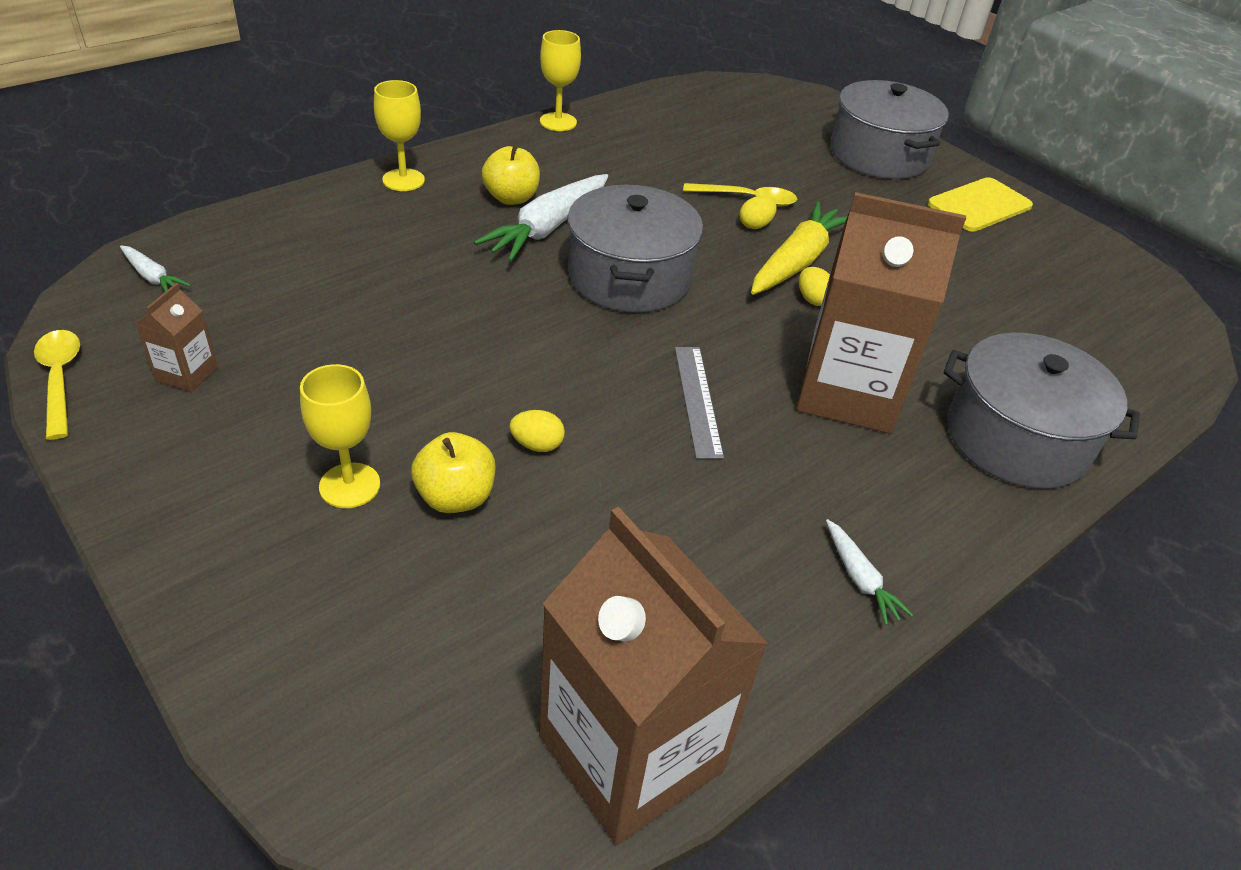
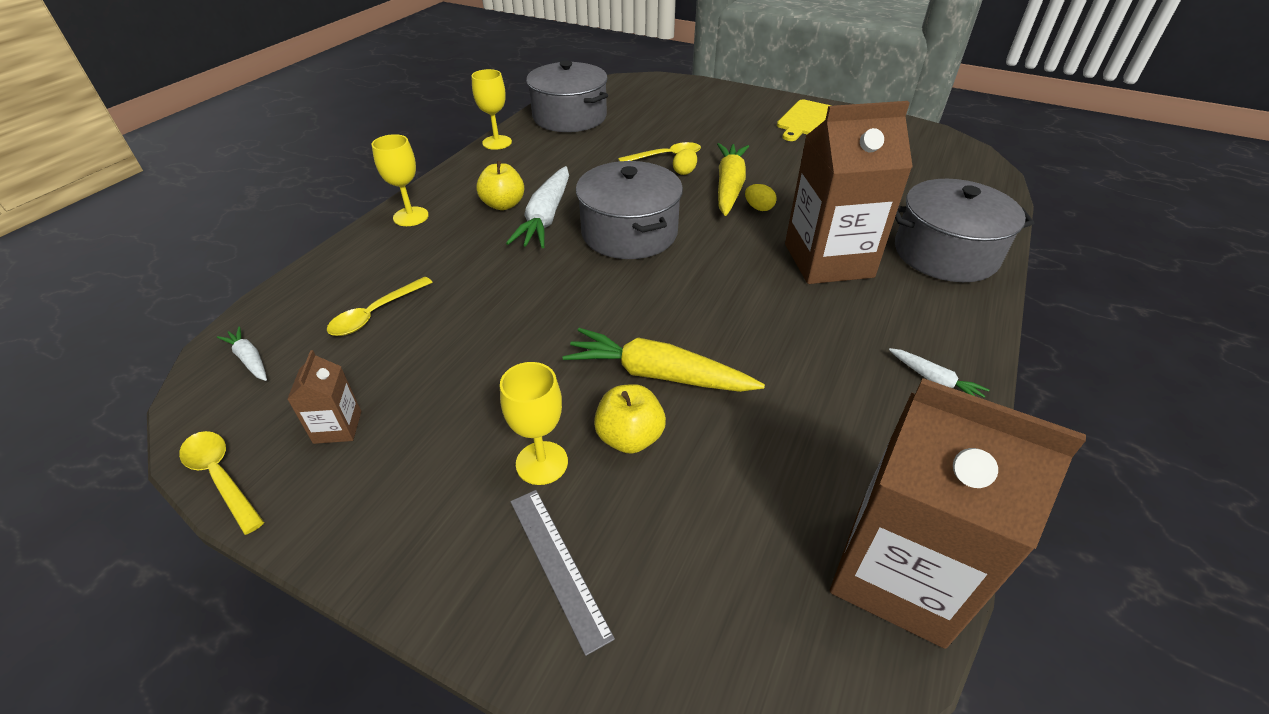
camera: 20 degrees left, 0 degrees up
(153, 277) = (249, 359): white carrot -> white carrot turned 150 degrees counterclockwise
(296, 274) = (375, 314): none -> yellow spoon
(537, 445) = (658, 374): yellow egg -> yellow carrot
(698, 400) = (741, 300): grey ruler -> grey ruler (558, 565)
(879, 155) = (724, 105): grey pot -> grey pot (569, 117)

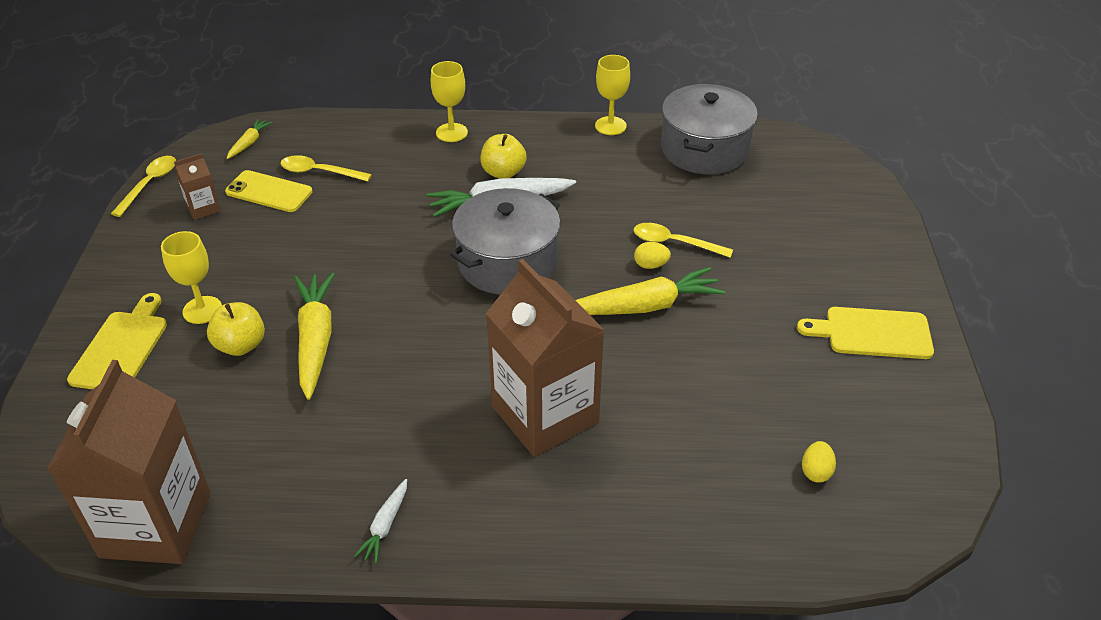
camera: 65 degrees right, 0 degrees up
(249, 359) = (249, 143): white carrot -> yellow carrot
(368, 360) = (269, 192): none -> yellow phone
(558, 565) = (122, 347): grey ruler -> yellow cutting board
(666, 156) = (674, 243): yellow spoon -> yellow spoon turned 150 degrees clockwise
(758, 208) = (615, 339): yellow egg -> yellow egg (816, 471)
(945, 253) = (621, 514): grey pot -> none

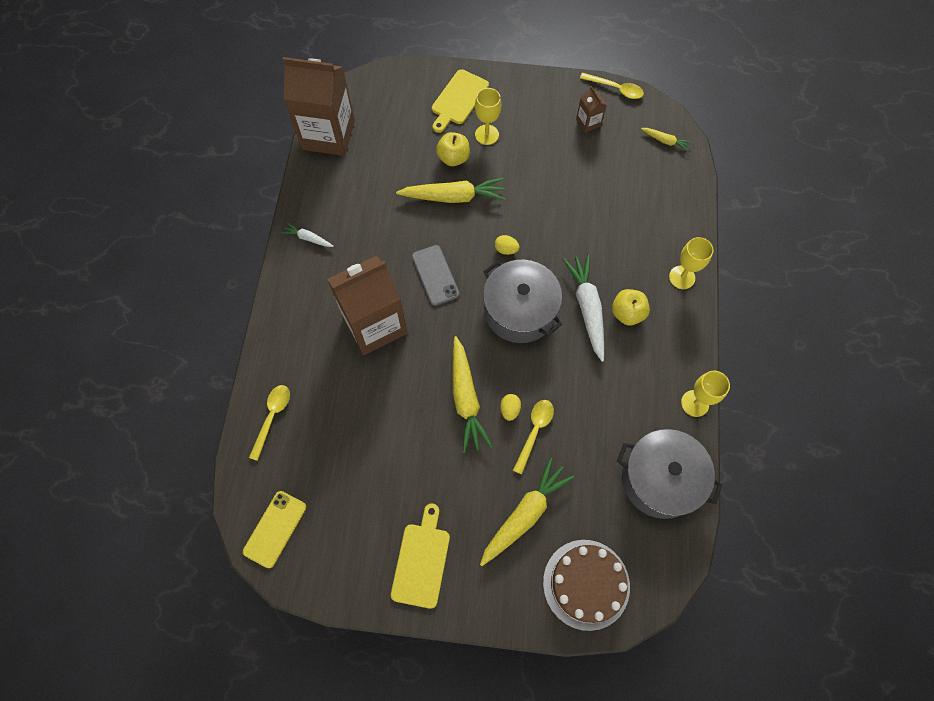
camera: 95 degrees right, 25 degrees up
(122, 347) = (458, 99): yellow cutting board -> yellow cutting board turned 105 degrees clockwise
(269, 192) = (606, 159): yellow phone -> yellow phone (275, 529)
(319, 172) = (629, 188): yellow spoon -> yellow spoon (272, 417)
(455, 351) = (435, 275): none -> grey phone
(779, 247) = (525, 514): none -> yellow carrot
(816, 471) = (304, 482): yellow egg -> yellow egg (506, 249)
(840, 199) = (586, 584): none -> brown cake

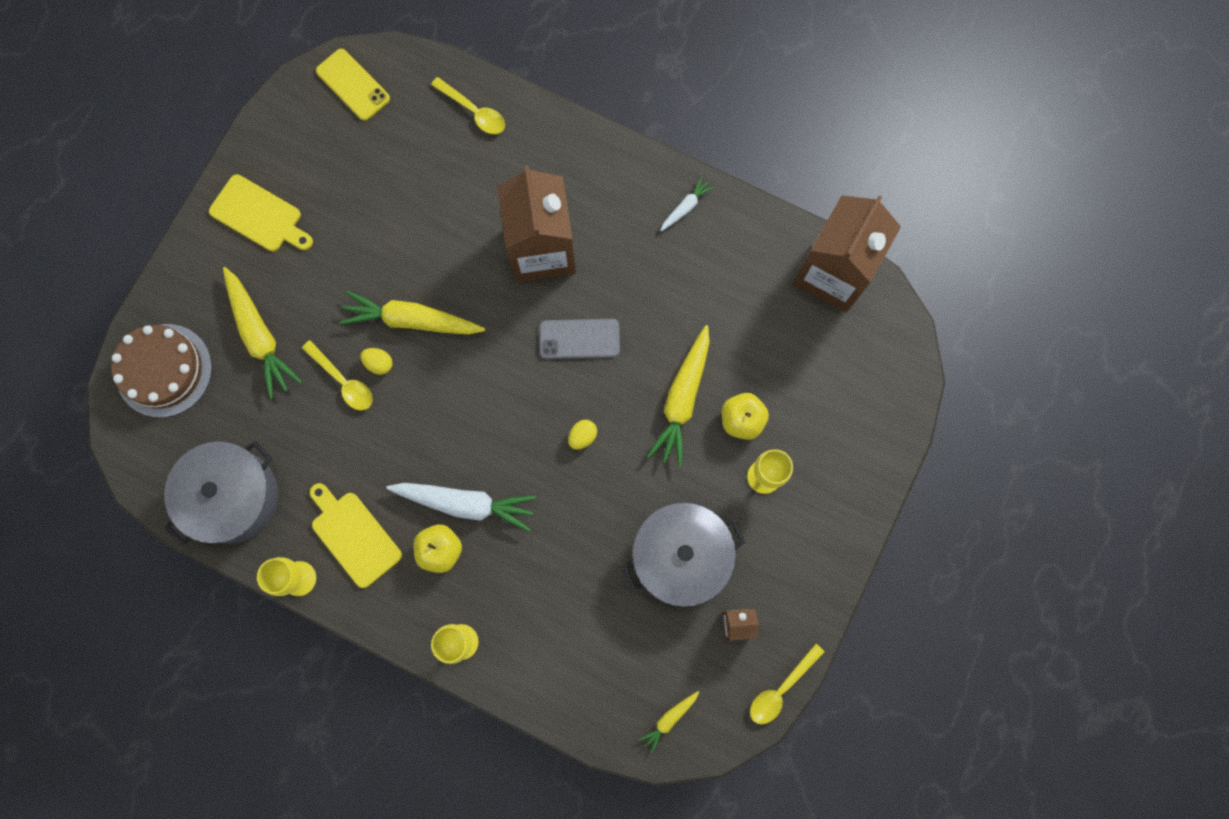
camera: 110 degrees right, 10 degrees up
(458, 99) = (835, 459): yellow cutting board -> yellow cutting board (354, 535)
(519, 310) = (494, 421): grey pot -> grey pot (681, 556)

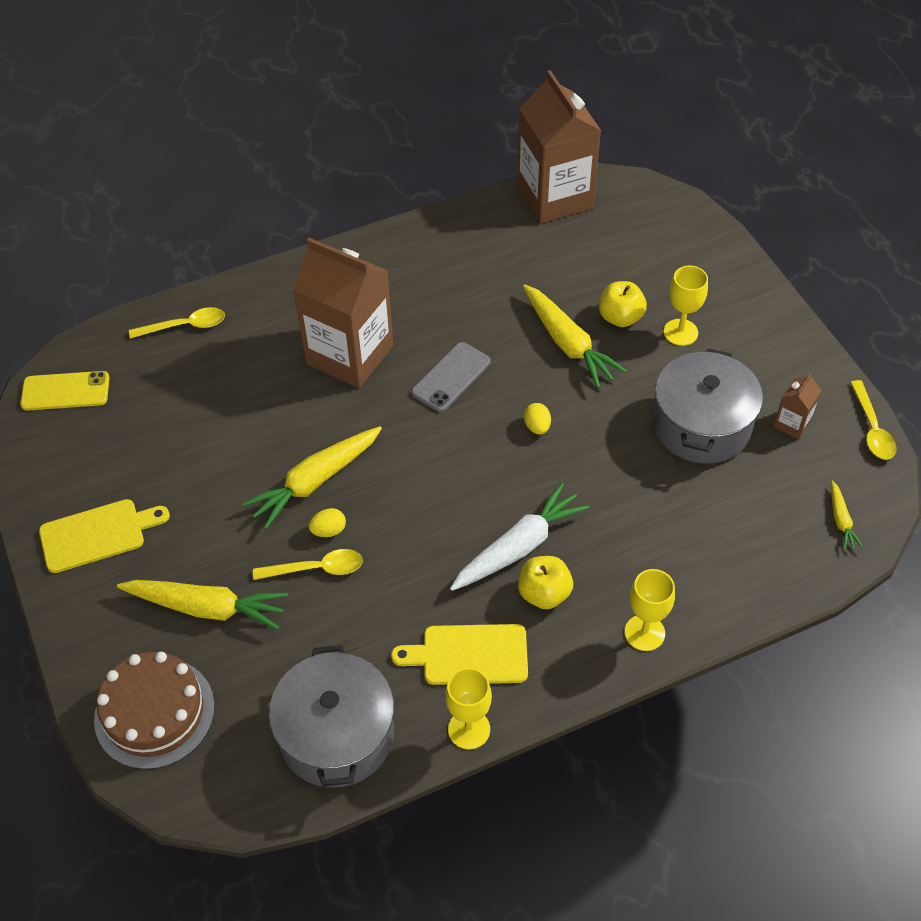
camera: 50 degrees left, 25 degrees down
(685, 207) = (412, 247): white carrot -> none

